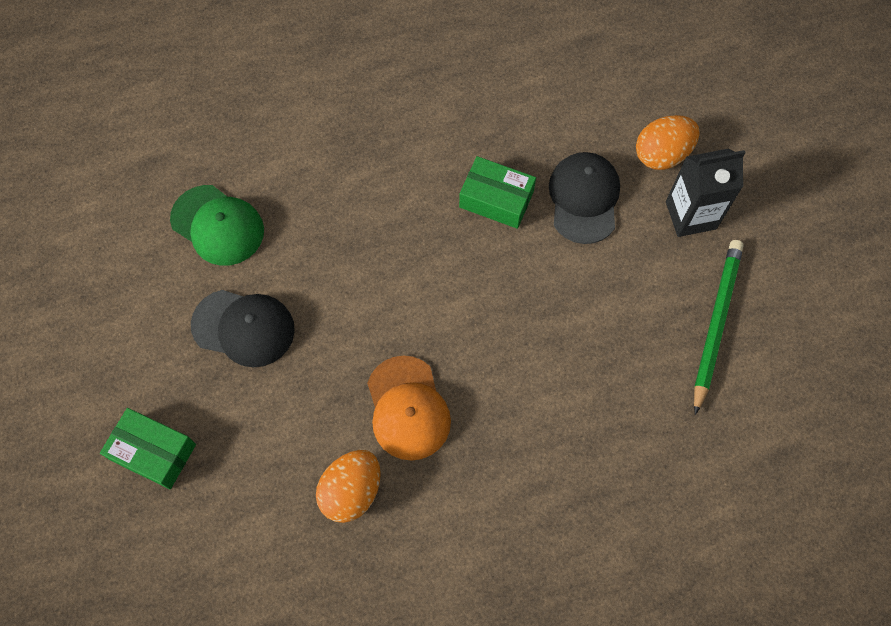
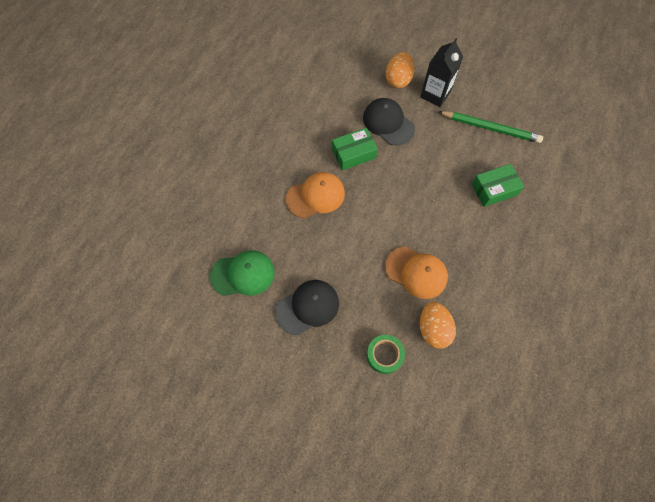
camera: 45 degrees left, 0 degrees up
(153, 452) = (330, 401): green box -> green box (494, 189)
(264, 463) = (384, 355): none -> green tape
(393, 210) = (315, 196): none -> orange cap
(715, 323) = (490, 128): green pencil -> green pencil turned 135 degrees clockwise

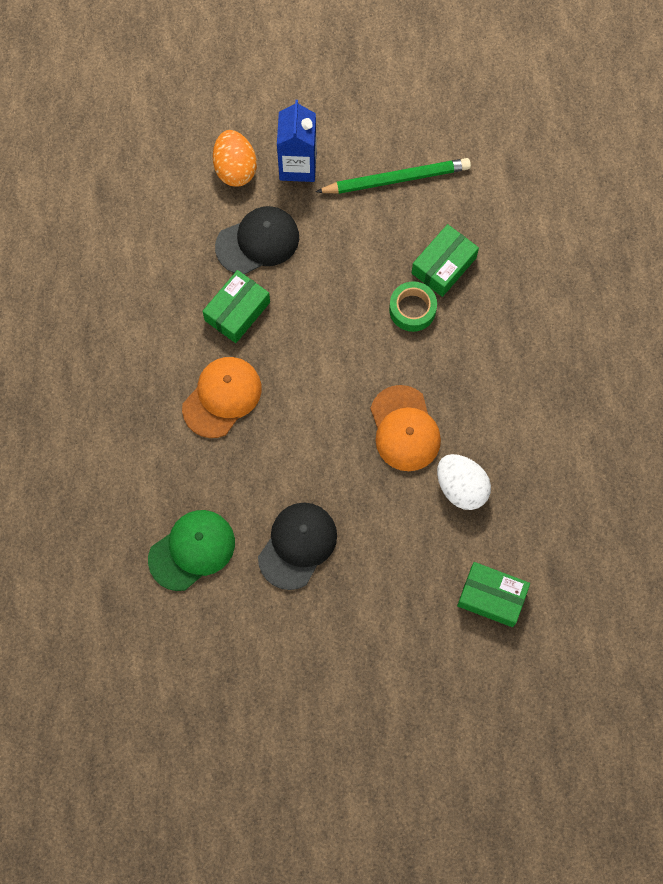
camera: 30 degrees left, 5 degrees up
(384, 355) = (421, 550): green tape -> green tape (412, 309)
(388, 123) = (258, 242): black cap -> black cap turned 135 degrees clockwise
(415, 414) = (491, 597): none -> green box
(416, 272) = (404, 429): orange cap -> orange cap turned 75 degrees clockwise
(433, 329) = (461, 487): orange egg -> white egg
(435, 94) = (298, 165): black carton -> blue carton

